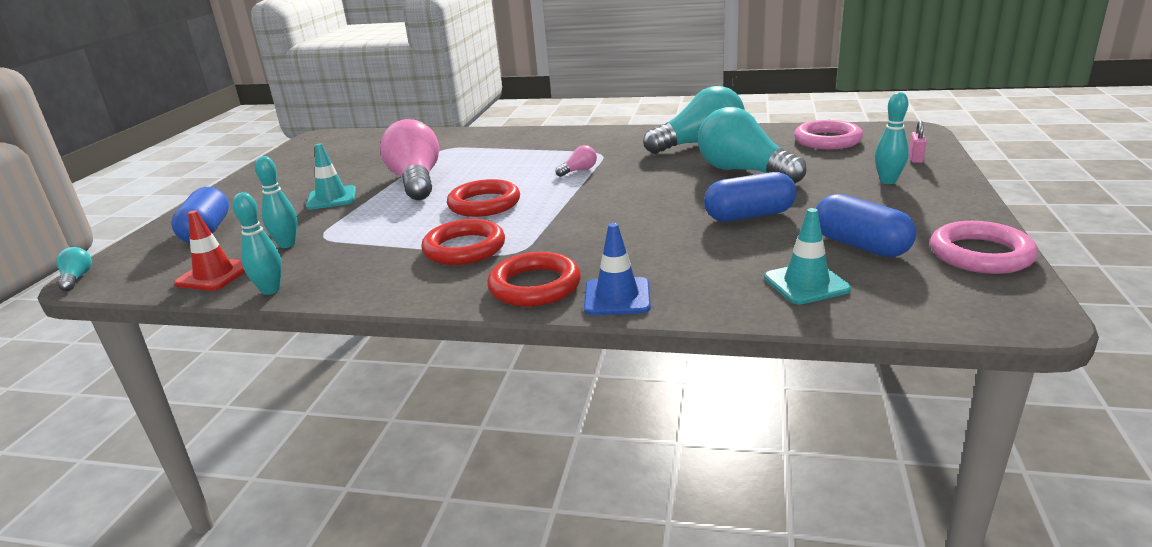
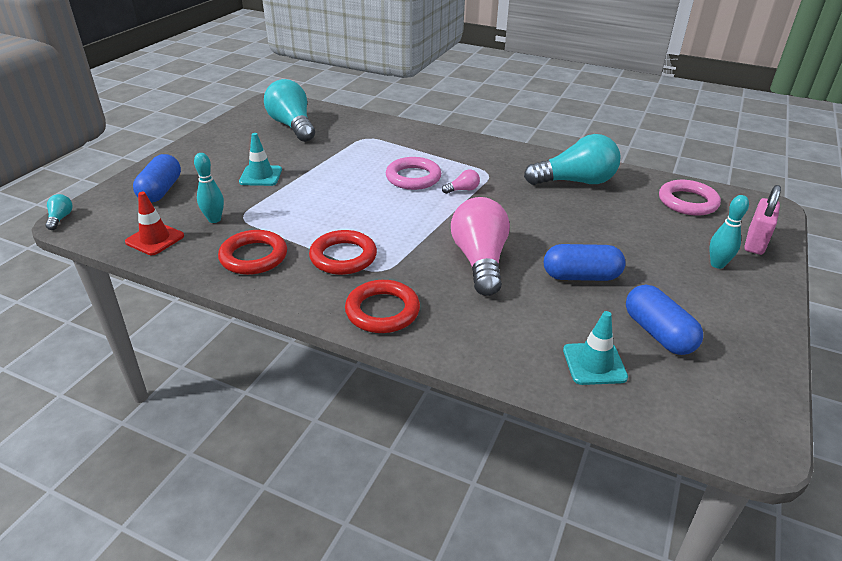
camera: 10 degrees right, 10 degrees up
(270, 290) = (190, 265): turquoise bowling pin -> none
(416, 181) = (330, 172): pink light bulb -> pink light bulb (480, 261)
(484, 204) = (374, 211): red ring -> red ring (254, 257)
(617, 297) = (440, 339): blue traffic cone -> none
(744, 171) = (598, 223): turquoise light bulb -> turquoise light bulb (292, 126)
(915, 158) = (755, 243): pink padlock -> pink padlock, size x1.84
(980, 254) = (755, 369): pink ring -> pink ring (413, 177)

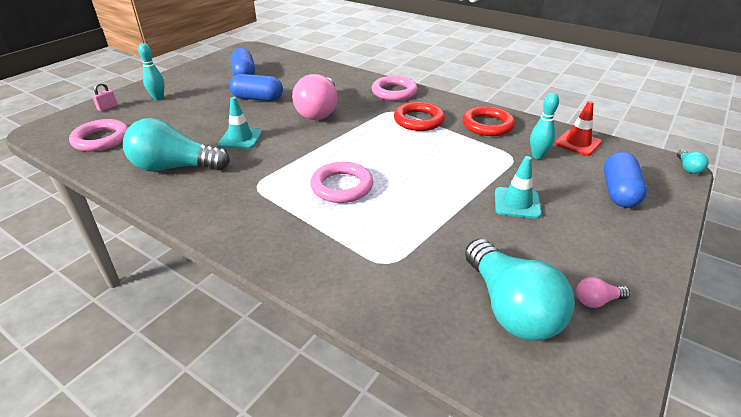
camera: 170 degrees left, 0 degrees up
(382, 311) = (394, 92): red ring -> pink ring
(462, 190) = (297, 167): pink light bulb -> pink light bulb (597, 301)
(594, 364) = (290, 68): turquoise traffic cone -> turquoise traffic cone (240, 138)
(755, 243) = (107, 107): pink padlock -> pink padlock, size x0.54

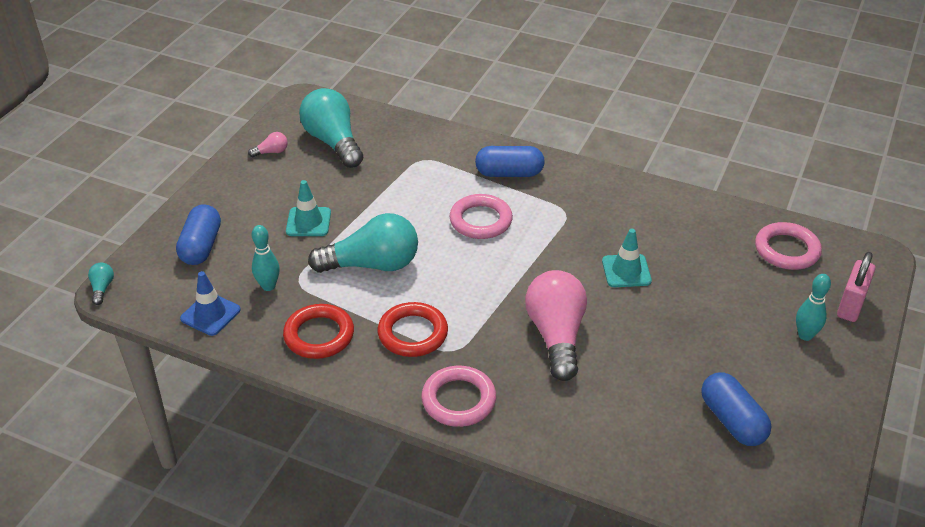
camera: 170 degrees right, 5 degrees up
(107, 107) = (851, 306): pink padlock -> pink padlock, size x1.84
(175, 167) = (663, 223): turquoise light bulb -> turquoise light bulb (372, 265)
(257, 98) = (661, 354): blue capsule -> blue capsule (509, 173)
(577, 143) = (210, 314): red traffic cone -> blue traffic cone

